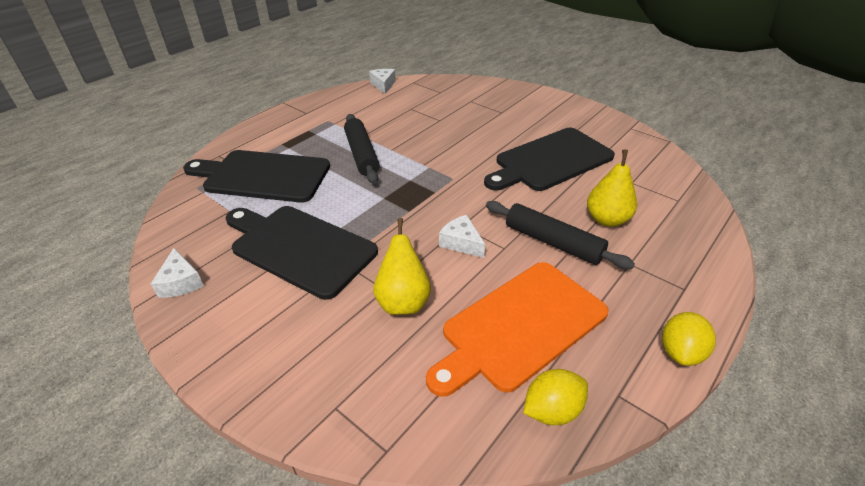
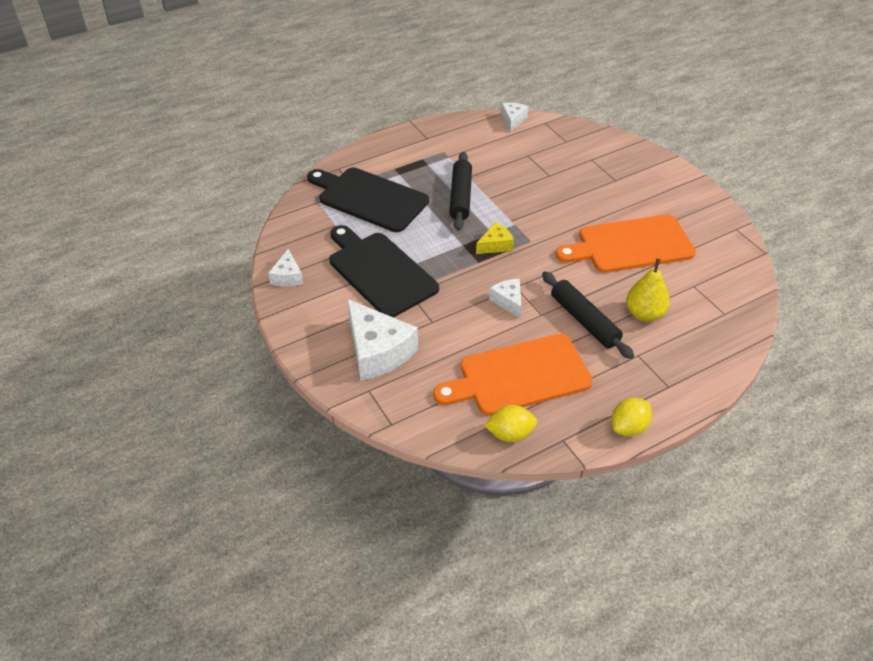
camera: 20 degrees right, 5 degrees up
(329, 347) = (377, 351): none -> white cheese
(403, 301) = (441, 334): yellow pear -> none
(419, 190) = (495, 245): none -> yellow cheese
(550, 161) = (630, 245): black cutting board -> orange cutting board

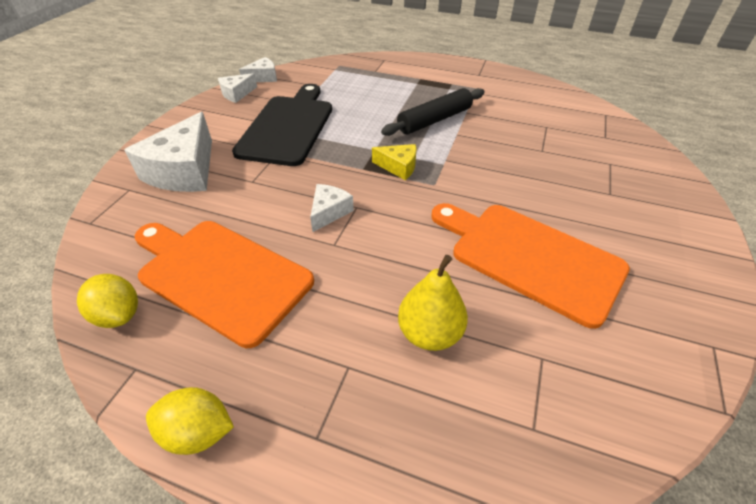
camera: 50 degrees right, 0 degrees up
(369, 198) = (369, 84): black cutting board -> none
(513, 120) = (576, 98): white cheese -> white cheese (263, 77)
(584, 320) = (359, 283): black rolling pin -> none

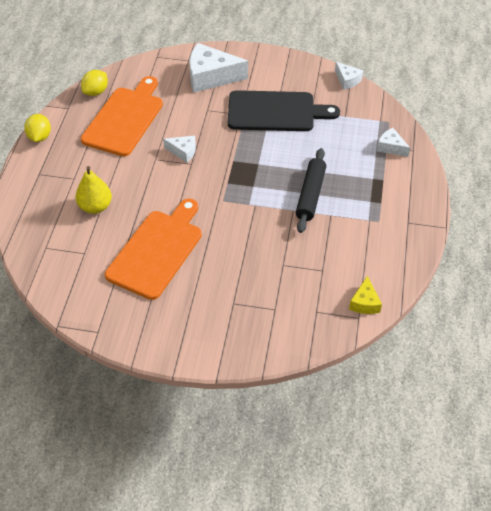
camera: 80 degrees right, 5 degrees up
(237, 94) = (315, 73): white cheese -> white cheese (391, 147)
(398, 167) = (239, 179): yellow cheese -> yellow cheese (364, 302)
(435, 120) = (310, 195): black rolling pin -> black rolling pin turned 60 degrees clockwise

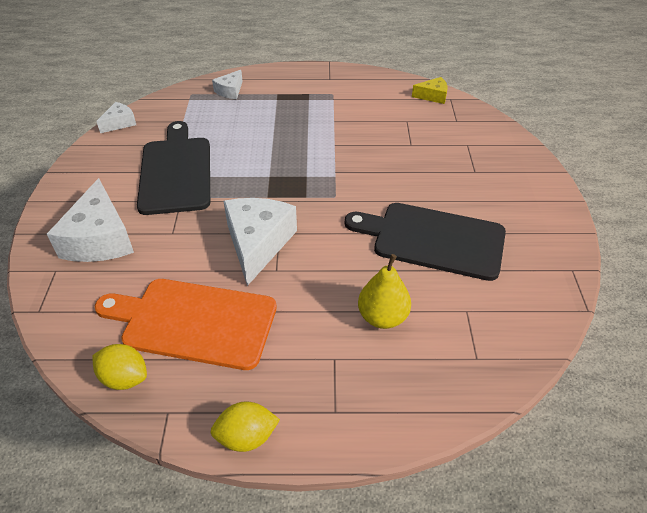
camera: 100 degrees left, 5 degrees down
(157, 251) = (433, 239): orange cutting board -> black cutting board
(183, 151) = (258, 244): white cheese -> white cheese, size x1.95
(310, 195) = (309, 135): black rolling pin -> none

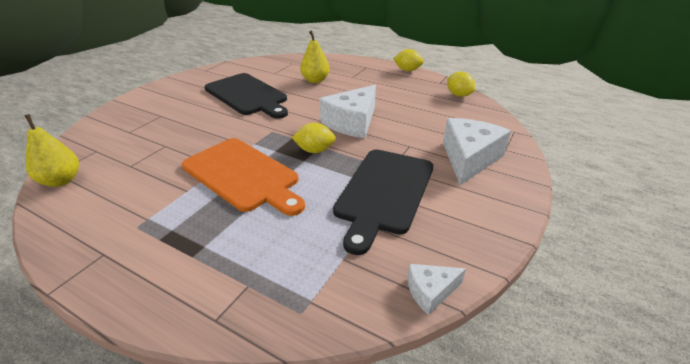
camera: 150 degrees left, 10 degrees down
(193, 322) = (414, 103): orange cutting board -> orange cutting board (243, 175)
(230, 91) = (243, 291): white cheese -> none
(268, 190) = (314, 150): none -> yellow lemon
(433, 96) = (61, 180): yellow cheese -> yellow pear

